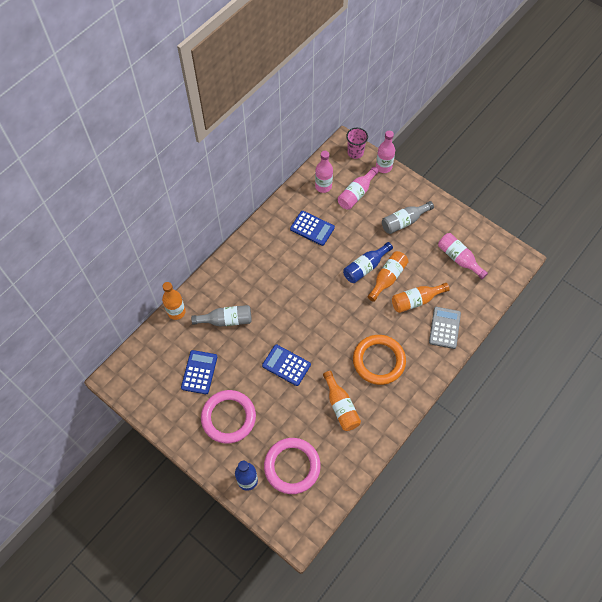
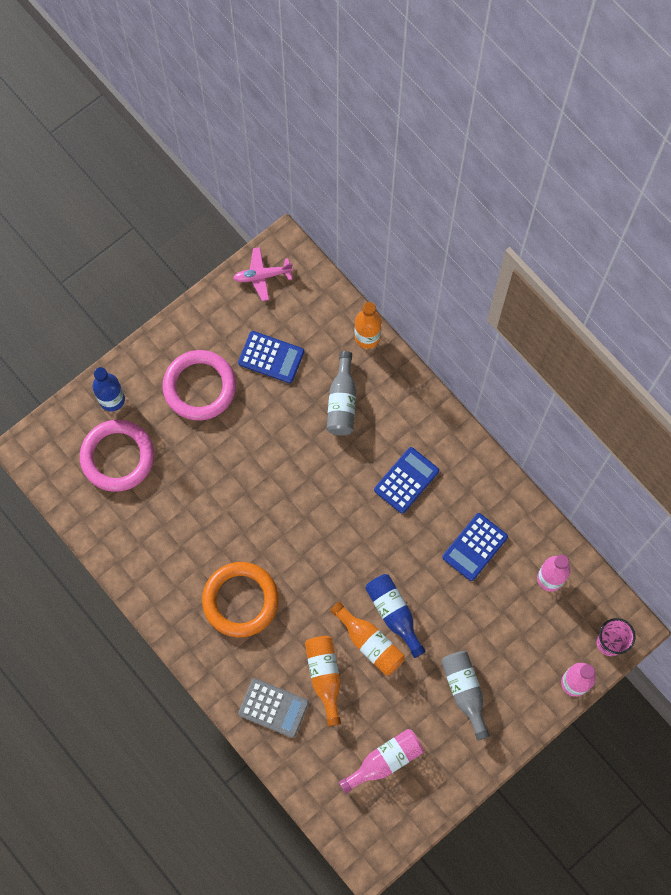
camera: 100 degrees right, 10 degrees up
(136, 389) = (262, 276): none -> pink plane
(286, 365) = (259, 472): blue calculator -> blue calculator (406, 480)
(341, 406) = (185, 535): orange bottle -> none
(356, 194) = (528, 628): pink bottle -> none

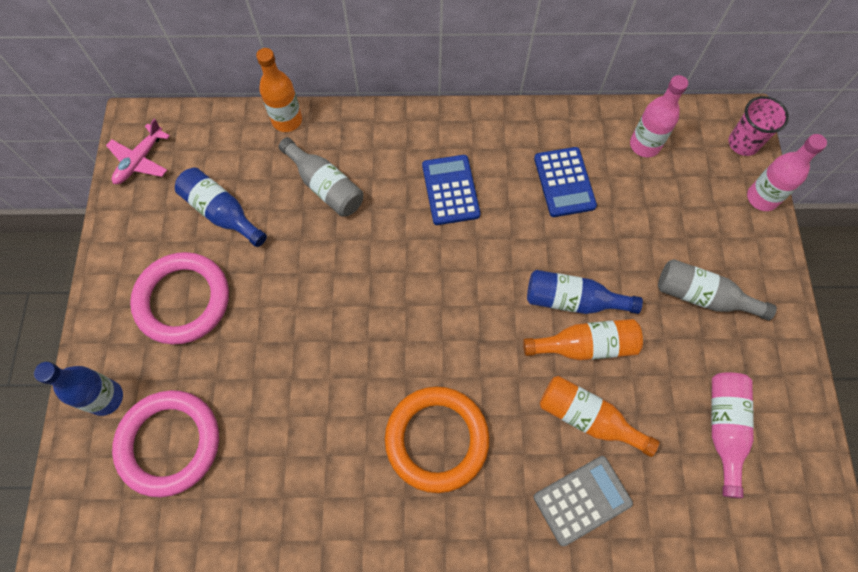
camera: 50 degrees left, 5 degrees down
(271, 357) = (222, 213): blue calculator -> blue bottle

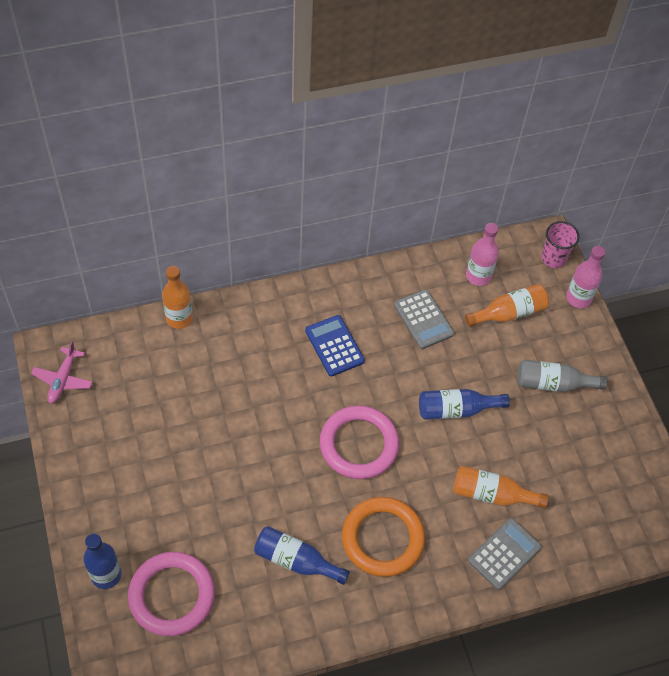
camera: 20 degrees left, 10 degrees down
(183, 300) = (142, 484): pink ring -> pink ring (359, 445)
(222, 213) = (150, 407): blue bottle -> blue bottle (296, 561)
(325, 186) = (230, 365): grey bottle -> none
(564, 182) = (423, 319): blue calculator -> grey calculator
(585, 346) = (475, 441): orange bottle -> orange bottle (509, 313)
(724, 429) = (593, 477): pink bottle -> none

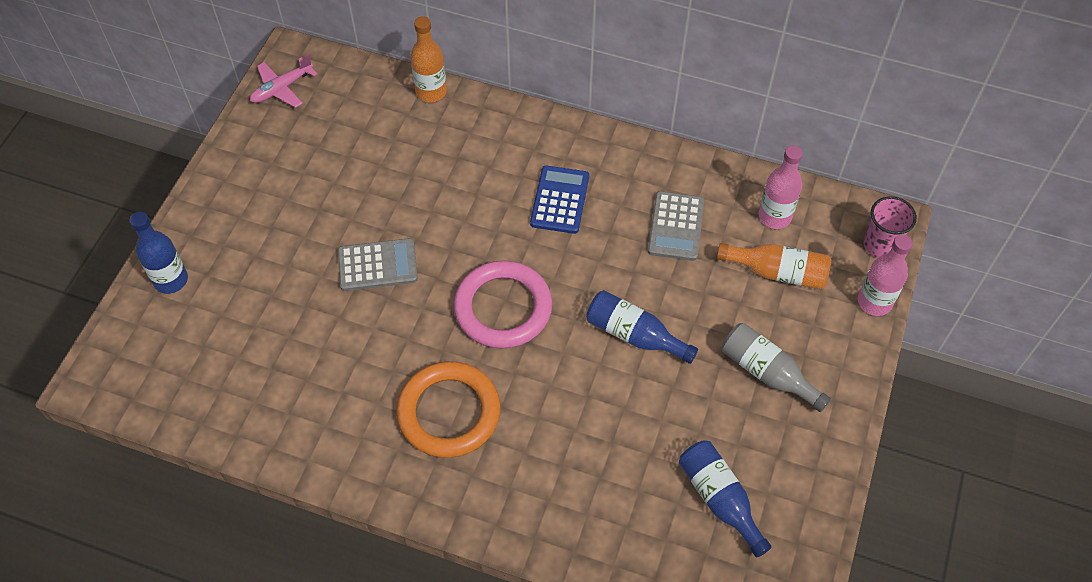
camera: 40 degrees right, 0 degrees up
(172, 595) = (210, 335): pink ring -> none
(296, 561) = (347, 378): blue bottle -> blue bottle (719, 499)
(492, 494) = (600, 442): orange bottle -> none
(504, 554) = (562, 510): grey calculator -> grey calculator (377, 265)

